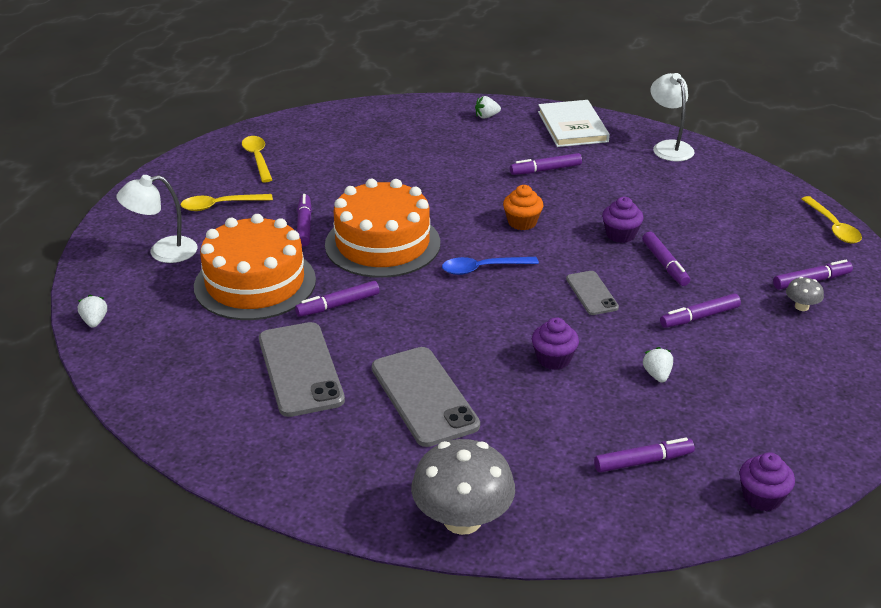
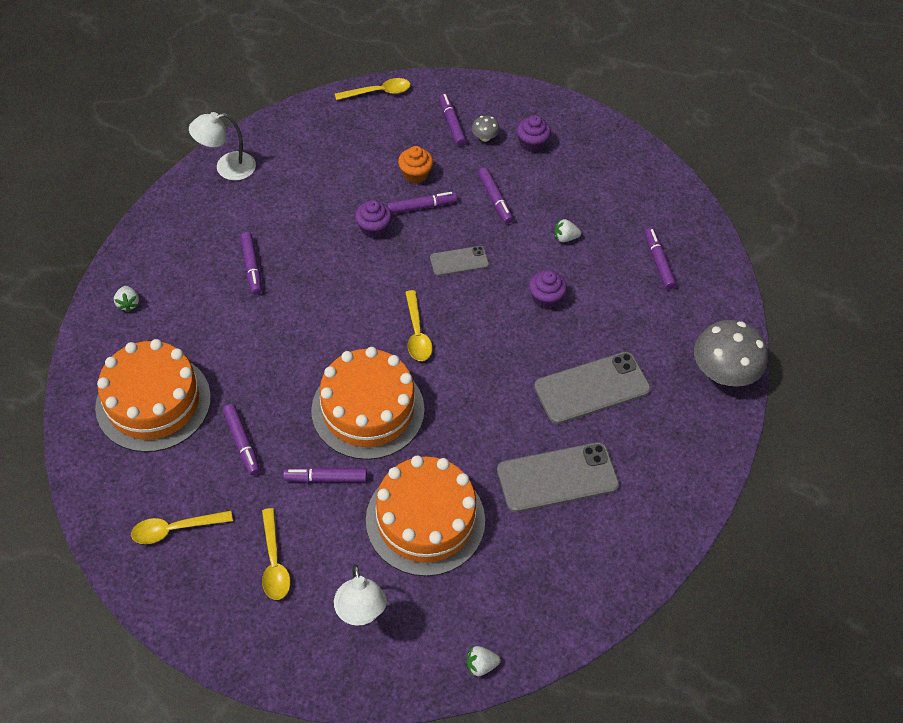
camera: 90 degrees left, 20 degrees up
(338, 305) = (465, 448): purple marker -> purple marker (242, 442)
(383, 137) = (153, 402): none -> orange cake
(482, 269) = (417, 333): blue spoon -> yellow spoon
(522, 222) = (344, 296): orange cupcake -> orange cupcake (415, 174)
(572, 127) = (169, 234): white book -> none
(762, 497) = (688, 207): purple cupcake -> purple cupcake (532, 143)

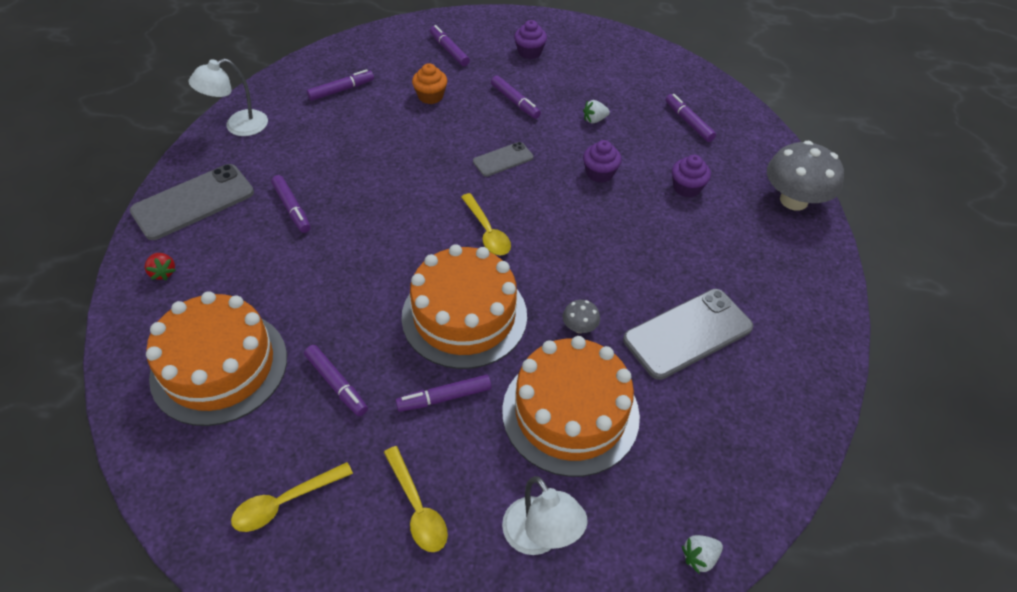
camera: 15 degrees left, 5 degrees down
(128, 303) = (163, 272): white strawberry -> red strawberry
(373, 228) = (407, 149): purple cupcake -> purple cupcake (686, 188)
(378, 92) = (369, 38): yellow spoon -> none
(421, 206) = (447, 121): purple marker -> purple marker (341, 90)
(484, 137) = (484, 55): grey mushroom -> grey mushroom (579, 327)
(592, 388) = (681, 242): grey phone -> grey phone (193, 202)

